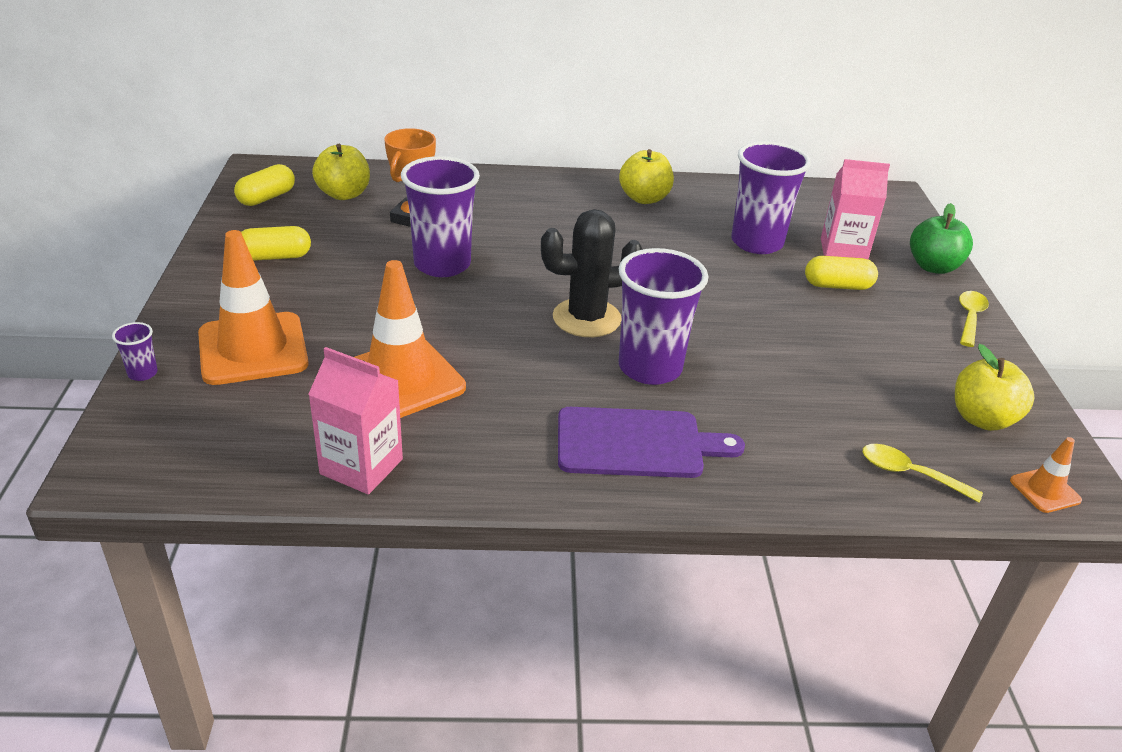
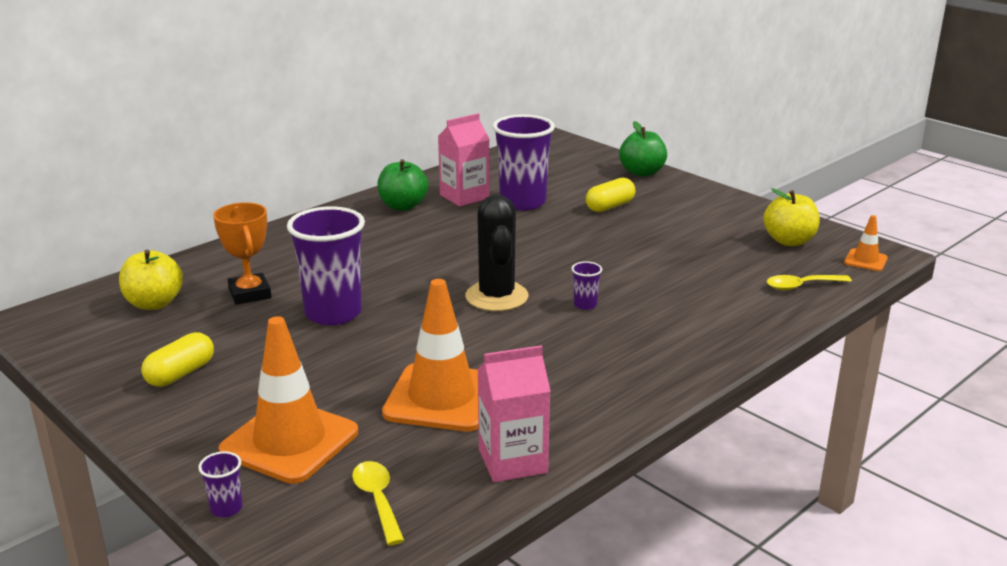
camera: 40 degrees left, 10 degrees down
(266, 198) = (83, 337): yellow capsule -> none
(586, 318) = (496, 297): black cactus -> black cactus turned 45 degrees counterclockwise
(636, 443) = (650, 349): purple cutting board -> none
(644, 198) = (403, 206): yellow apple -> green apple
(650, 368) = (585, 305): purple cup -> purple cup, size x0.42
(843, 251) = (580, 185): pink carton -> pink carton (464, 196)
(969, 318) = (703, 192): yellow spoon -> yellow spoon (377, 500)

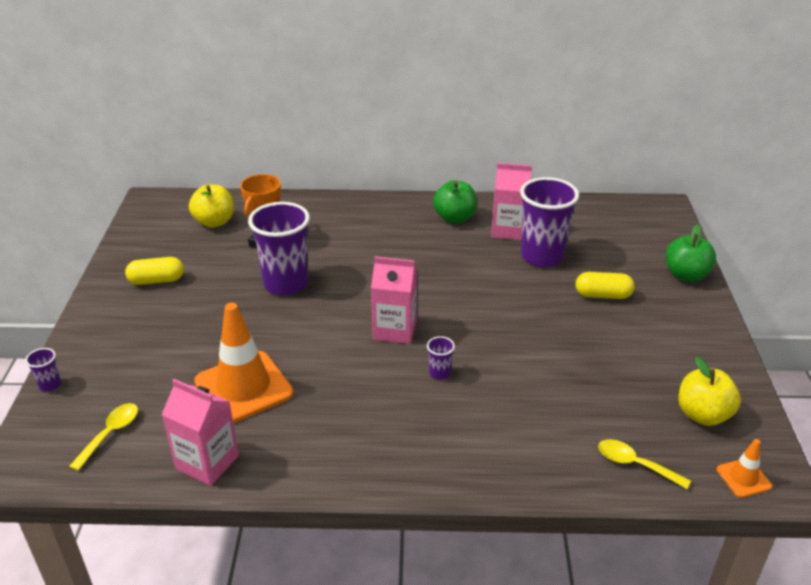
camera: 45 degrees right, 10 degrees up
(289, 441) = (133, 362): orange traffic cone -> none
(496, 297) = (394, 330): black cactus -> pink carton

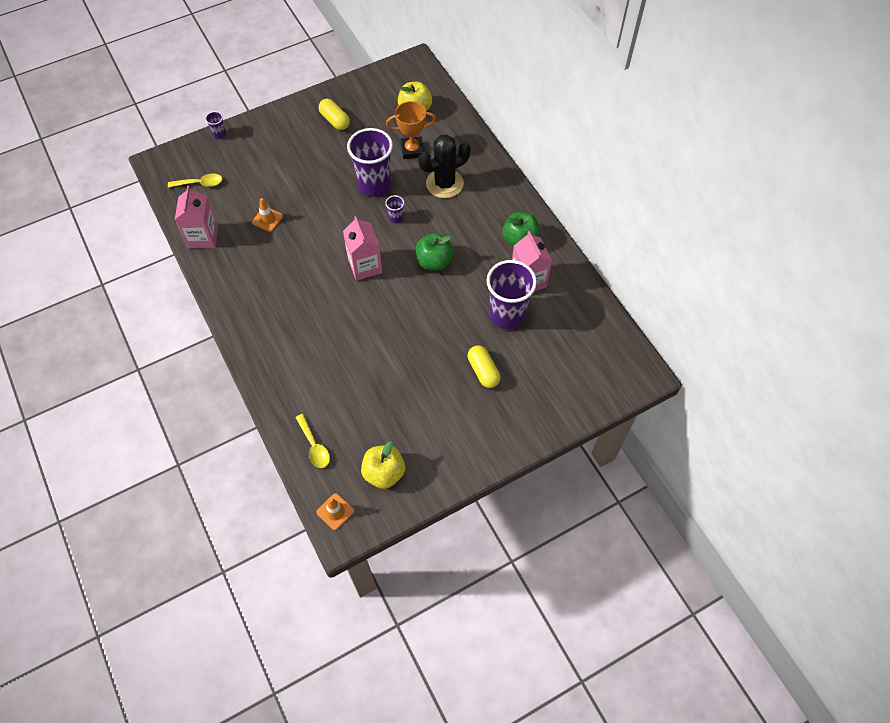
camera: 60 degrees right, 25 degrees up
(243, 387) = (267, 219): orange traffic cone -> orange traffic cone, size x0.47
(336, 237) = (444, 183): none -> black cactus
(439, 373) = (337, 309): purple cup -> purple cup (396, 218)
(635, 464) = (314, 446): yellow spoon -> yellow spoon turned 150 degrees clockwise
(686, 275) = (548, 418): green apple -> green apple (434, 261)

